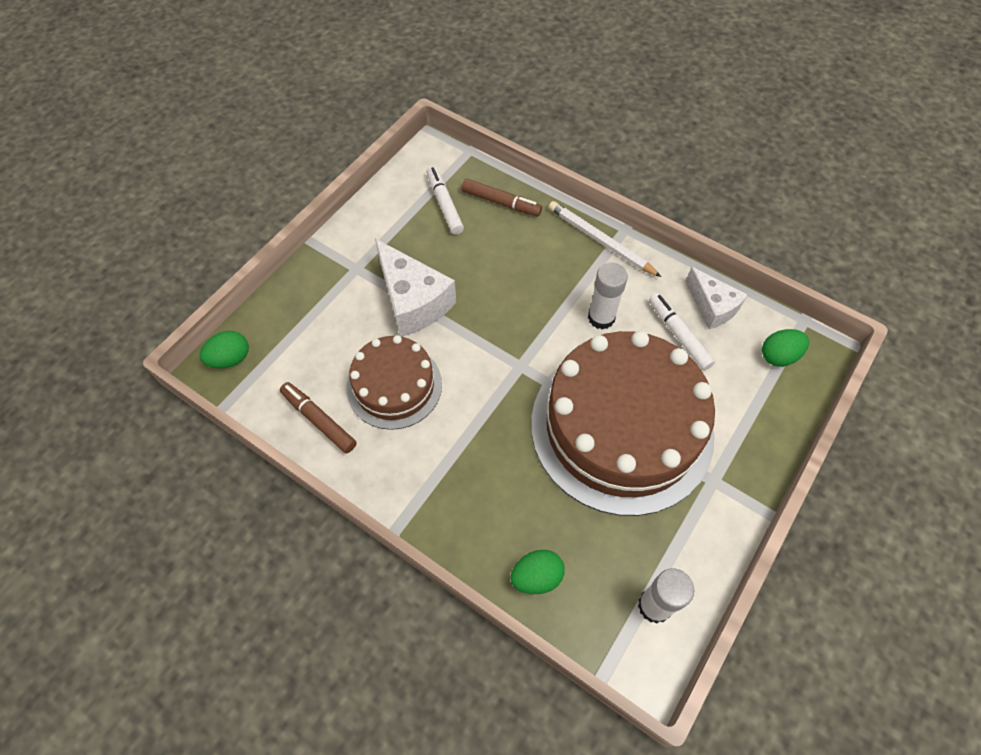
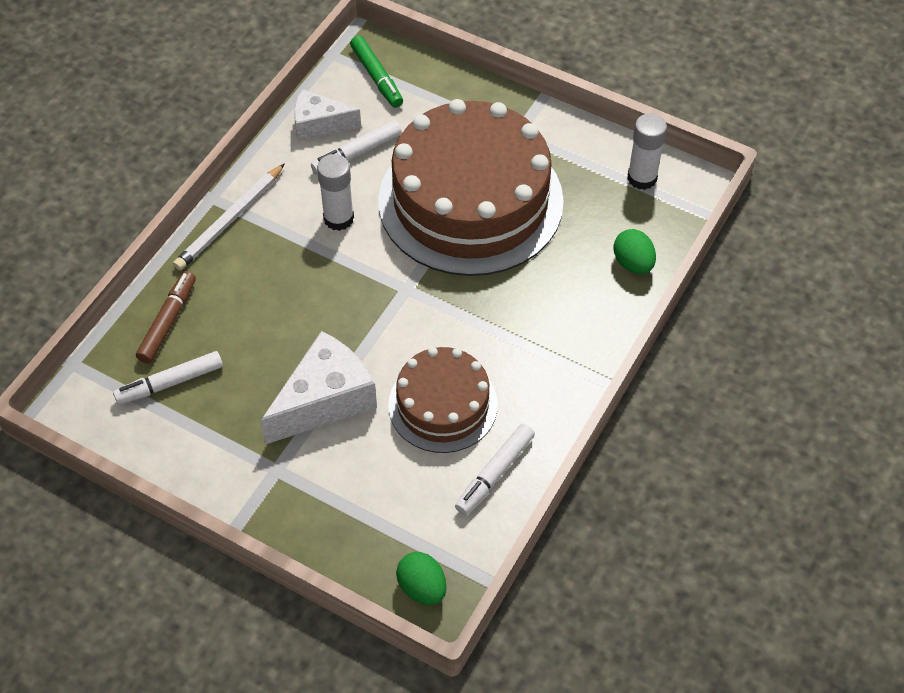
camera: 95 degrees left, 5 degrees down
(319, 420) = (494, 473): brown marker -> white marker
(712, 307) = (319, 125): white cheese -> white cheese turned 135 degrees counterclockwise
(778, 356) = (376, 77): green egg -> green marker

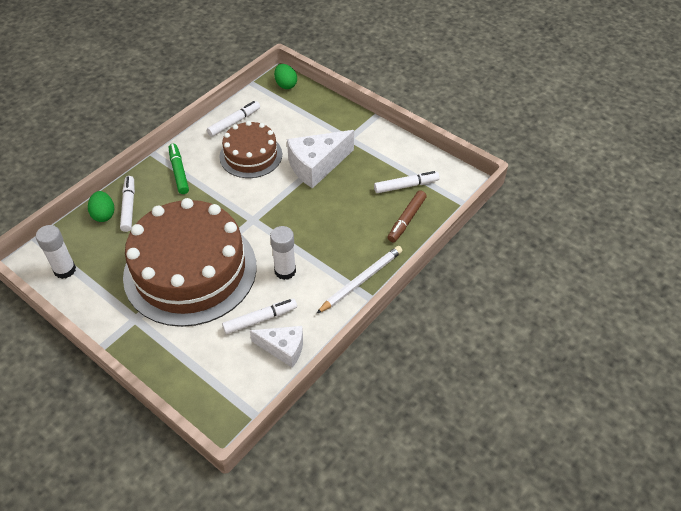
camera: 170 degrees left, 5 degrees down
(376, 77) = (226, 387): green marker -> green marker (179, 172)
(602, 281) = (129, 207): none -> white marker

